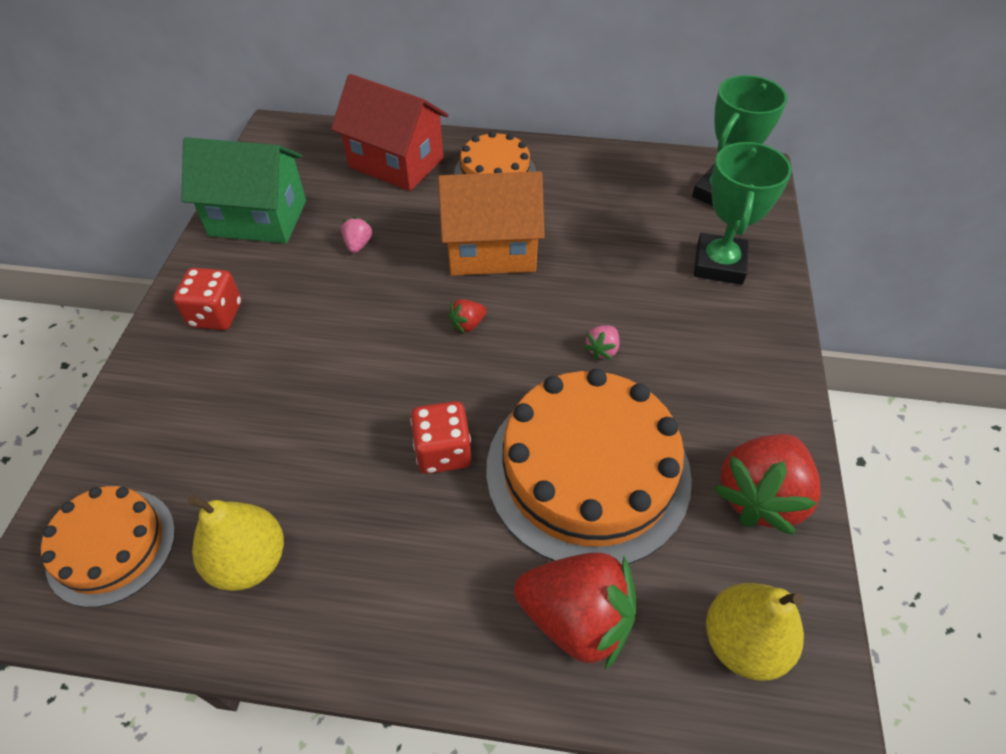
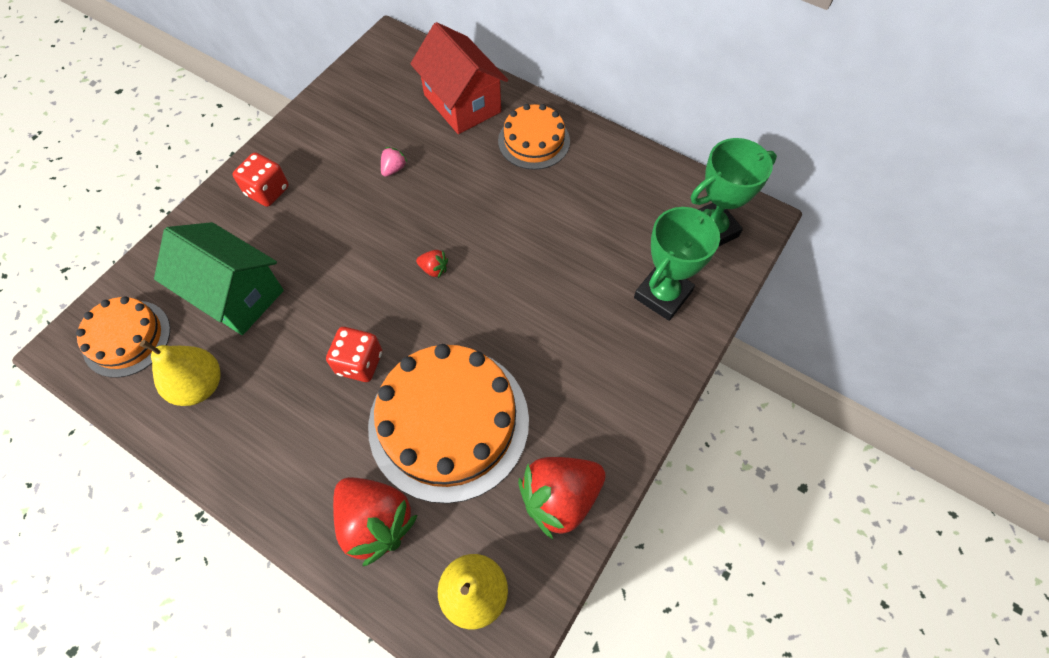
camera: 25 degrees right, 10 degrees up
(258, 218) = (335, 118): green house -> green house (235, 294)
(467, 324) = (434, 269): red strawberry -> red strawberry turned 150 degrees counterclockwise
(491, 250) = (489, 211): orange house -> none
(602, 350) = (520, 331): pink strawberry -> none

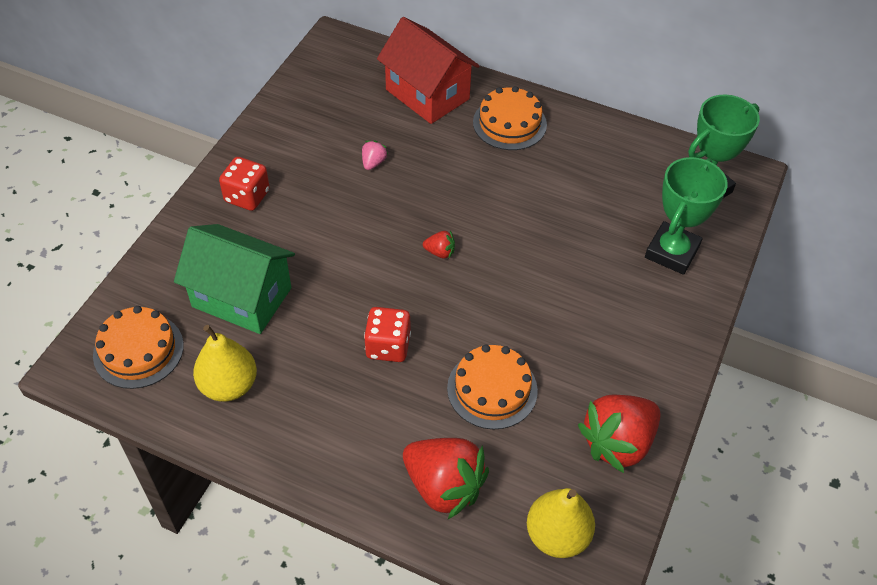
camera: 10 degrees left, 10 degrees down
(449, 422) = (492, 389): orange cake -> orange cake, size x0.56

